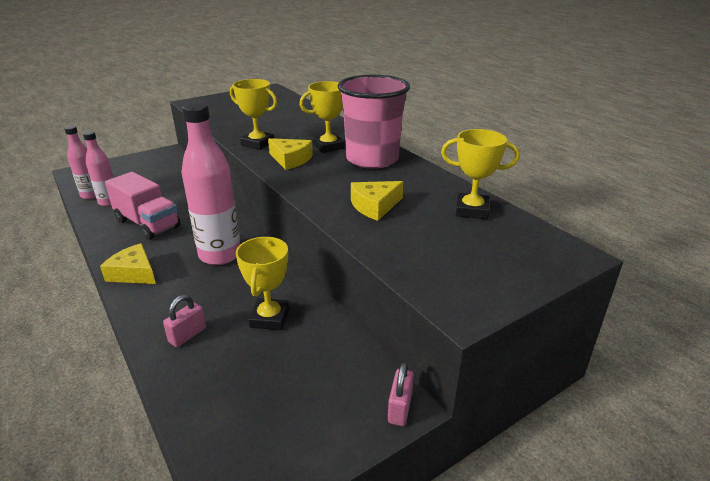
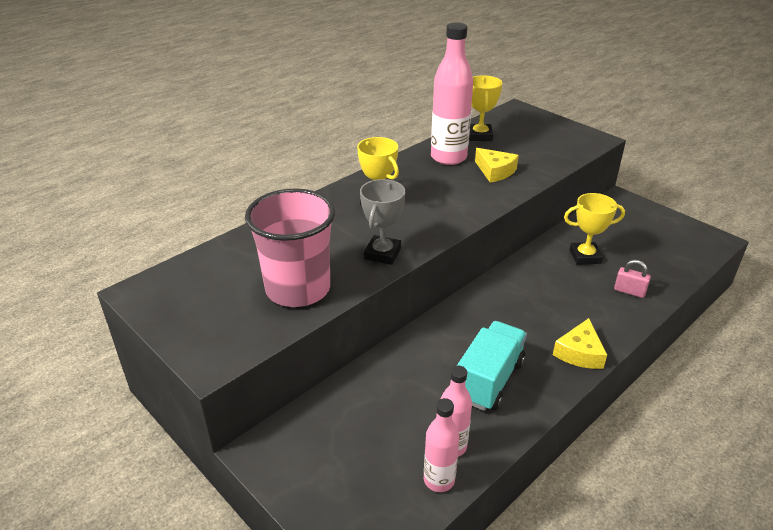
camera: 100 degrees left, 5 degrees up
(148, 224) = (489, 380): pink truck -> turquoise truck
(220, 255) = (521, 303): pink bottle -> pink bottle (448, 157)
(257, 143) = (382, 253): yellow trophy -> grey trophy
(290, 160) = (420, 223): yellow cheese -> none
(372, 159) = (402, 179): pink cup -> pink cup (298, 289)
(400, 408) = (623, 199): pink padlock -> none

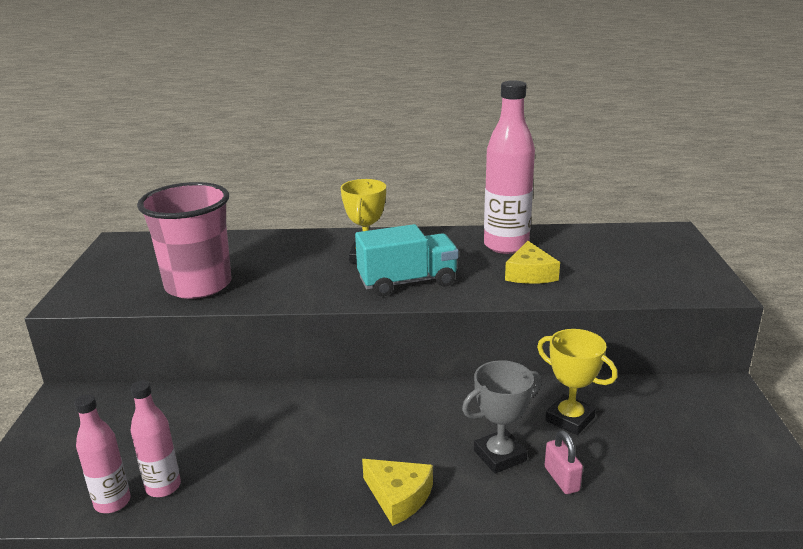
camera: 45 degrees right, 10 degrees down
(382, 253) = (299, 291): grey trophy -> grey trophy (499, 456)
(480, 136) = (577, 240): yellow trophy -> none
(489, 380) = (279, 461): turquoise truck -> turquoise truck (407, 282)
(580, 353) = (399, 496): yellow cheese -> yellow cheese turned 120 degrees counterclockwise

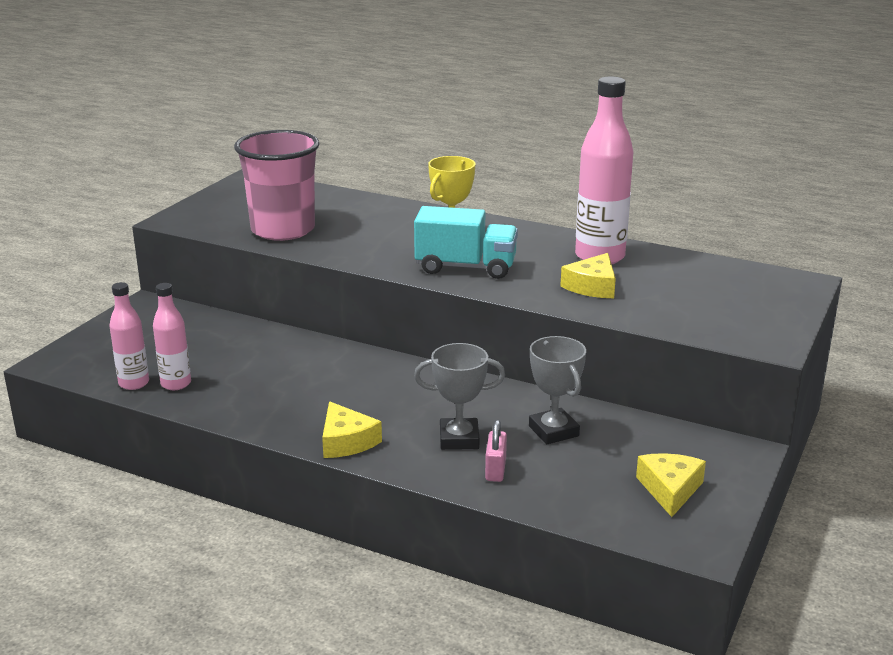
camera: 25 degrees right, 0 degrees up
(570, 419) = (553, 431): yellow trophy -> grey trophy
(714, 447) = (670, 489): none -> yellow cheese

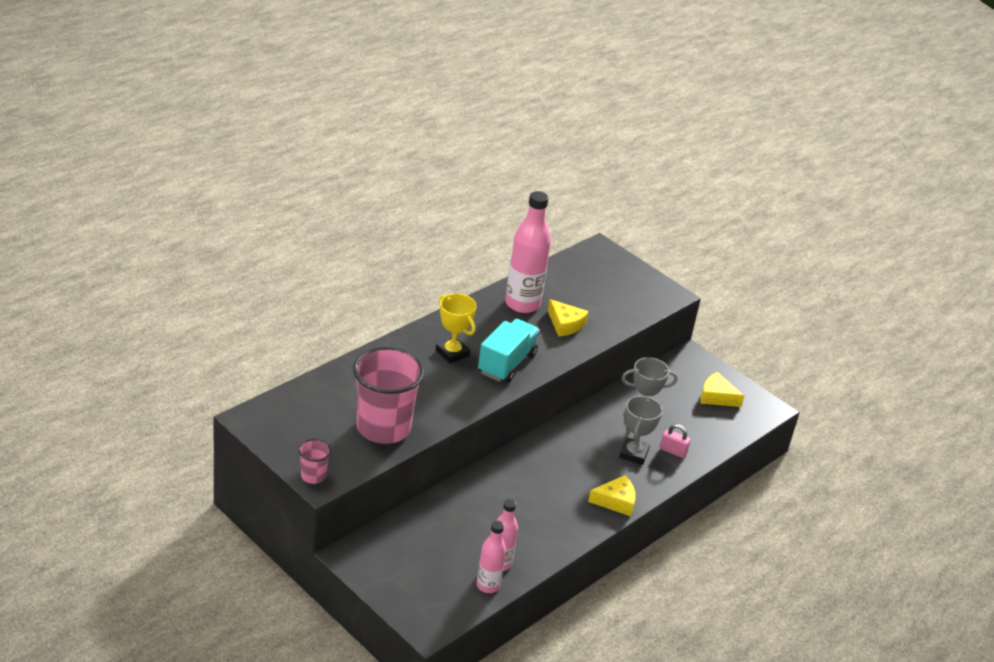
camera: 75 degrees left, 10 degrees up
(180, 215) = (313, 476): none -> pink cup

